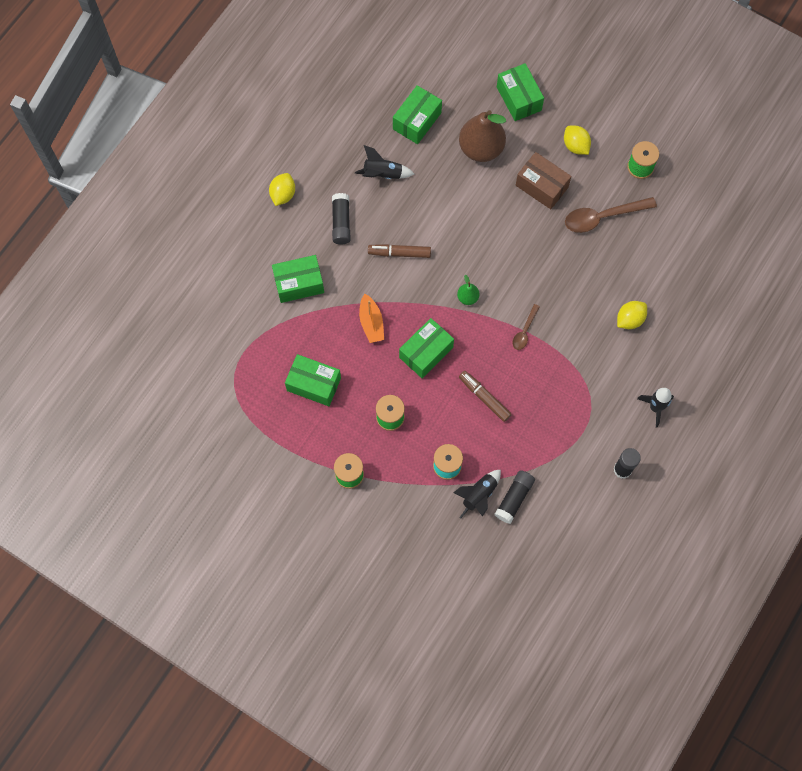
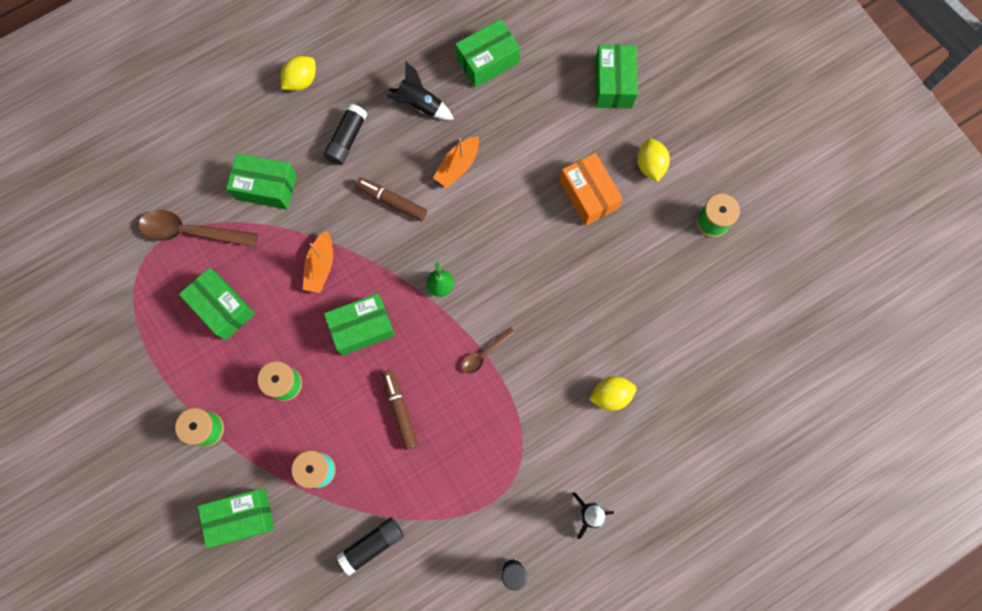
camera: 25 degrees right, 5 degrees up
(409, 523) = (241, 517): none -> green box
(435, 206) = (457, 166): none -> orange boat
(479, 495) = (335, 522): black rocket -> none
(481, 148) = (542, 122): brown pear -> none
(541, 186) = (588, 195): brown box -> orange box
(602, 217) = (639, 261): brown spoon -> brown spoon (190, 232)

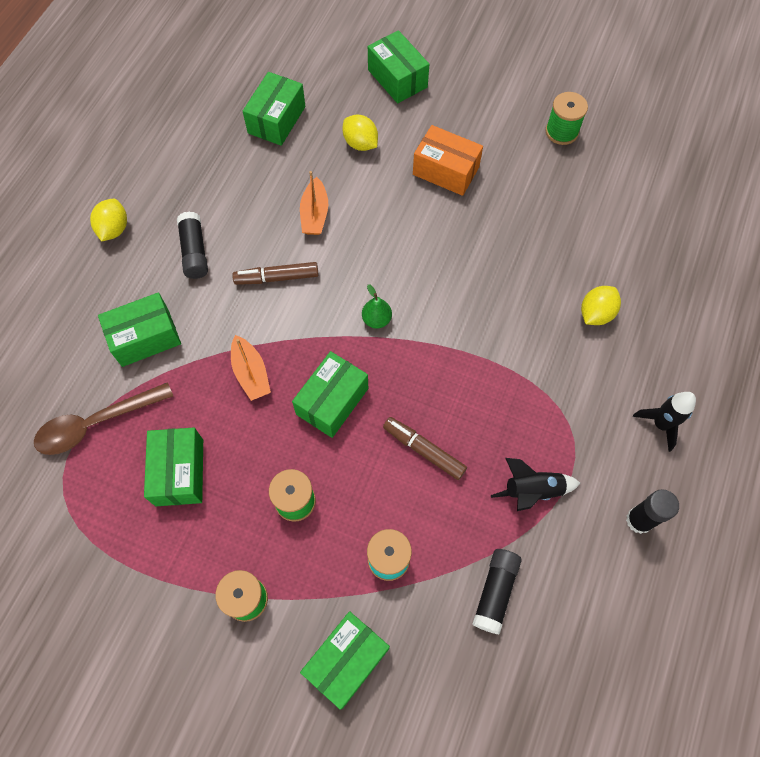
camera: 35 degrees left, 10 degrees down
(222, 307) = (179, 472): green box -> green box turned 75 degrees clockwise
(420, 104) = (242, 186): black rocket -> black rocket (532, 490)
(484, 354) = (461, 351): brown spoon -> none
(650, 165) = (477, 120): yellow lemon -> yellow lemon (360, 143)

